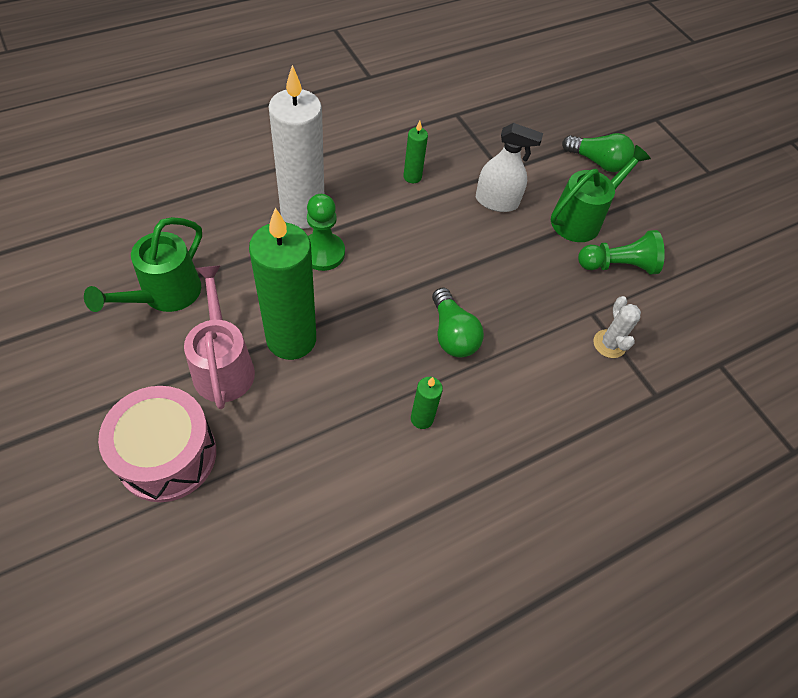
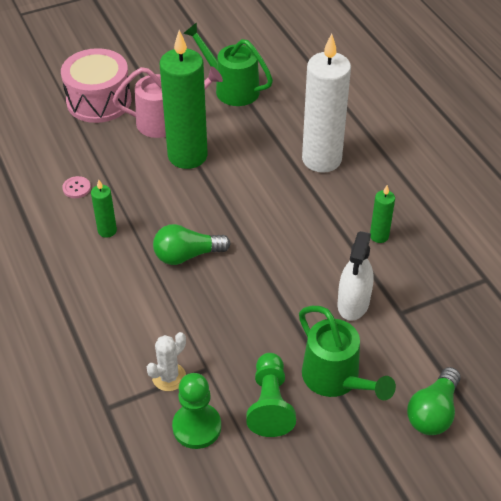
camera: 100 degrees right, 10 degrees down
(322, 253) = (276, 172): green pawn -> green pawn (197, 427)
(348, 463) = (76, 188): none -> pink button
(609, 344) = (169, 377): white cactus -> white cactus turned 45 degrees counterclockwise

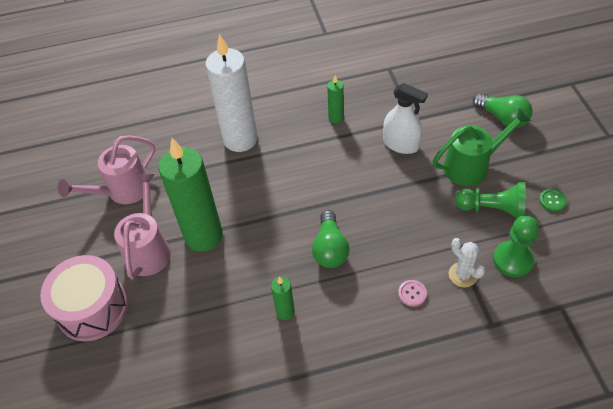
camera: 75 degrees left, 5 degrees up
(76, 188) = (219, 336): pink button -> pink button (412, 293)
(231, 88) = (122, 191): green watering can -> pink watering can
(297, 471) = (552, 201): none -> green button

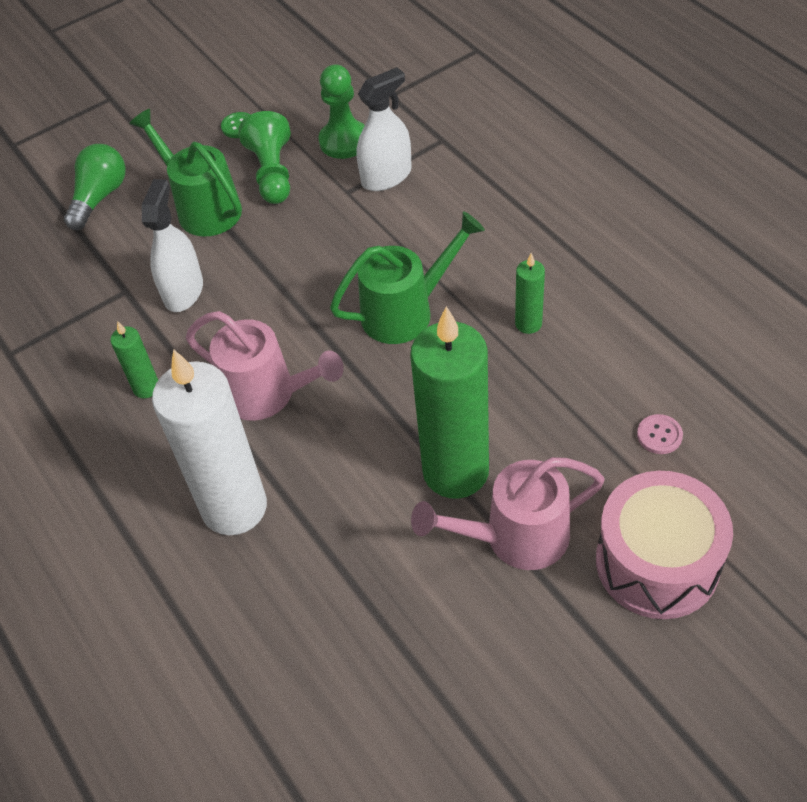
camera: 110 degrees left, 0 degrees up
(122, 191) = (420, 646): pink watering can -> pink watering can (268, 394)
(330, 249) = (407, 311): green light bulb -> green watering can
(412, 293) = (436, 212): pink button -> pink button (659, 435)
(463, 275) = (386, 176): white cactus -> white spray bottle

